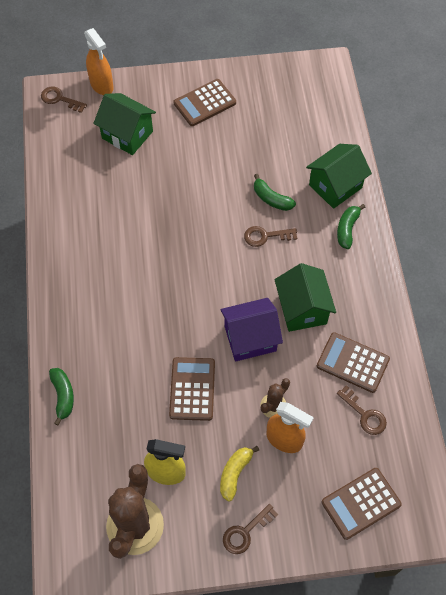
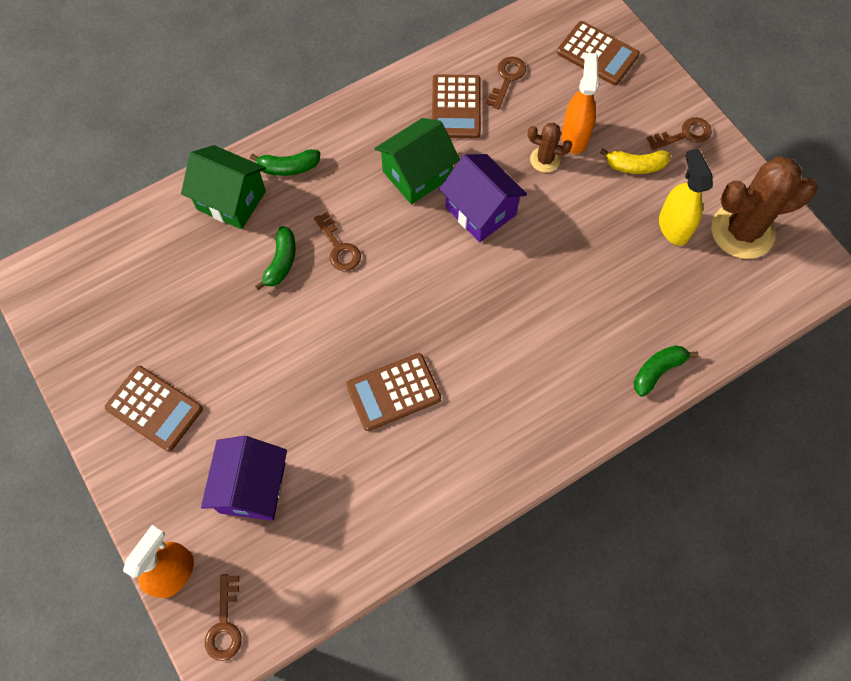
camera: 115 degrees left, 5 degrees up
(127, 135) = (252, 487): green house -> purple house
(192, 389) = (571, 242): brown calculator -> brown calculator (393, 392)
(245, 532) = (684, 134): brown key -> brown key turned 45 degrees counterclockwise

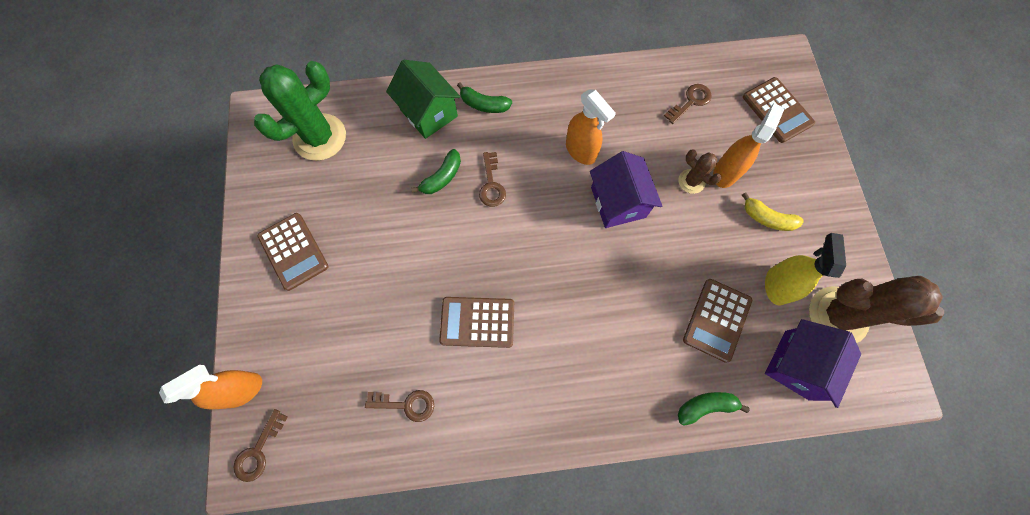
camera: 25 degrees right, 5 degrees up
(119, 276) = (320, 137): none -> green cactus
(252, 487) = (333, 349): purple house -> purple house (796, 365)
(417, 174) = (581, 151): green house -> orange spray bottle
(456, 107) = (638, 108): brown calculator -> brown calculator (717, 320)
(684, 134) = (823, 209): brown key -> brown key (406, 404)

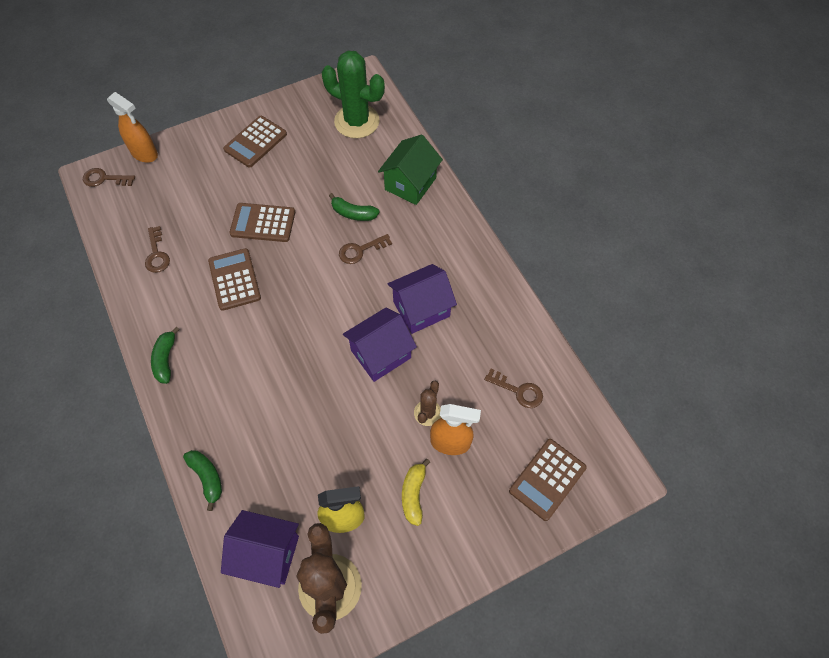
camera: 70 degrees right, 10 degrees down
(484, 104) = (436, 220): green banana -> green banana (166, 359)
(581, 151) = (421, 309): orange spray bottle -> purple house
(717, 320) = (291, 469): brown calculator -> brown calculator (263, 223)

